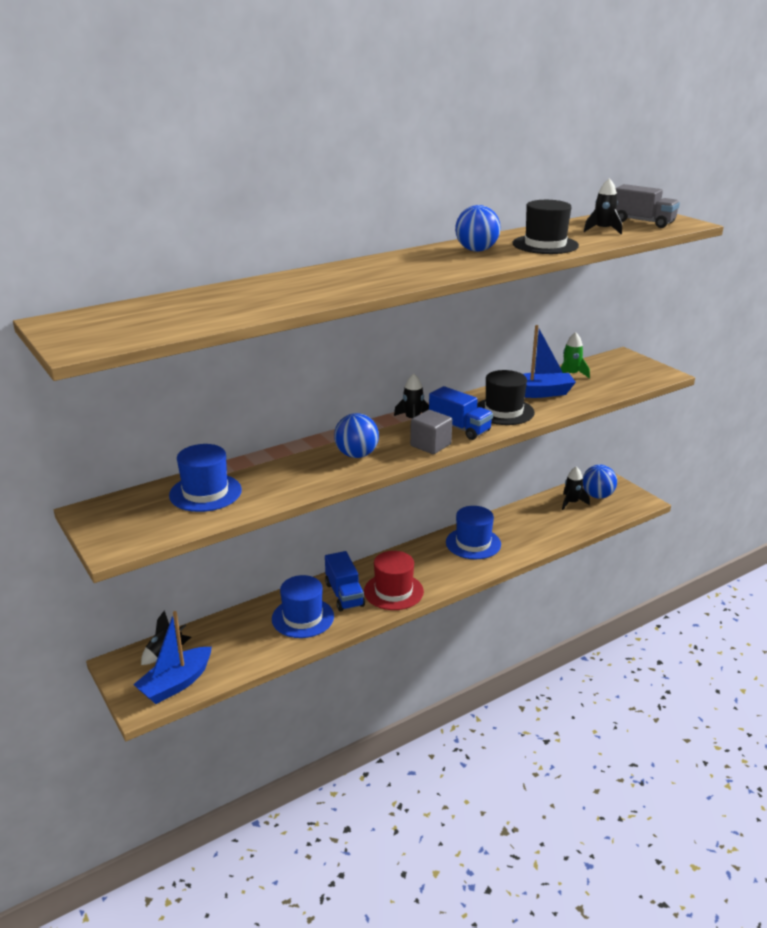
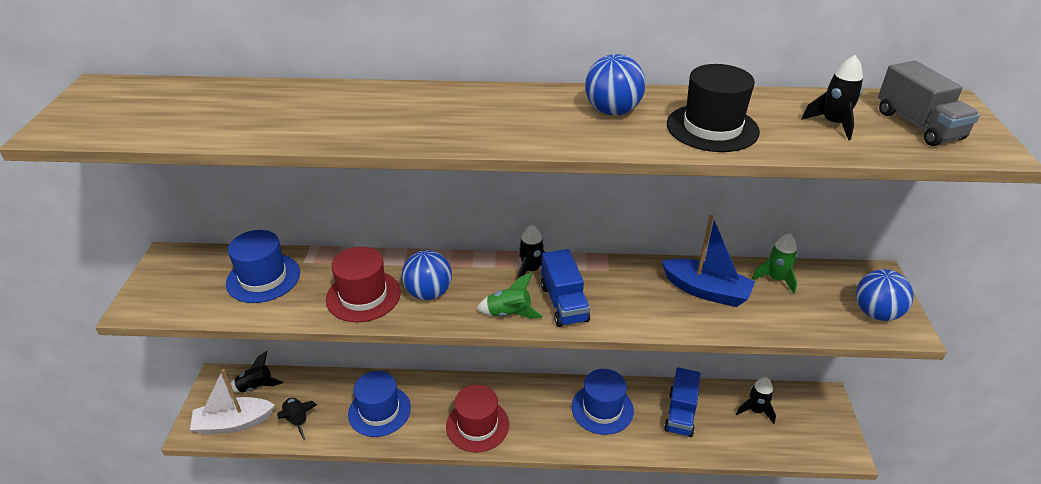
camera: 35 degrees right, 10 degrees up
(176, 684) = (233, 423): blue boat -> white boat
(236, 655) = (298, 420): none -> black rocket
(308, 473) = (363, 296): none -> red hat
(344, 594) = (434, 405): blue truck -> blue truck (680, 413)
(430, 445) = (509, 313): grey cube -> green rocket
(503, 411) = (636, 301): black hat -> none
(597, 496) = (795, 416): blue ball -> blue ball (876, 313)

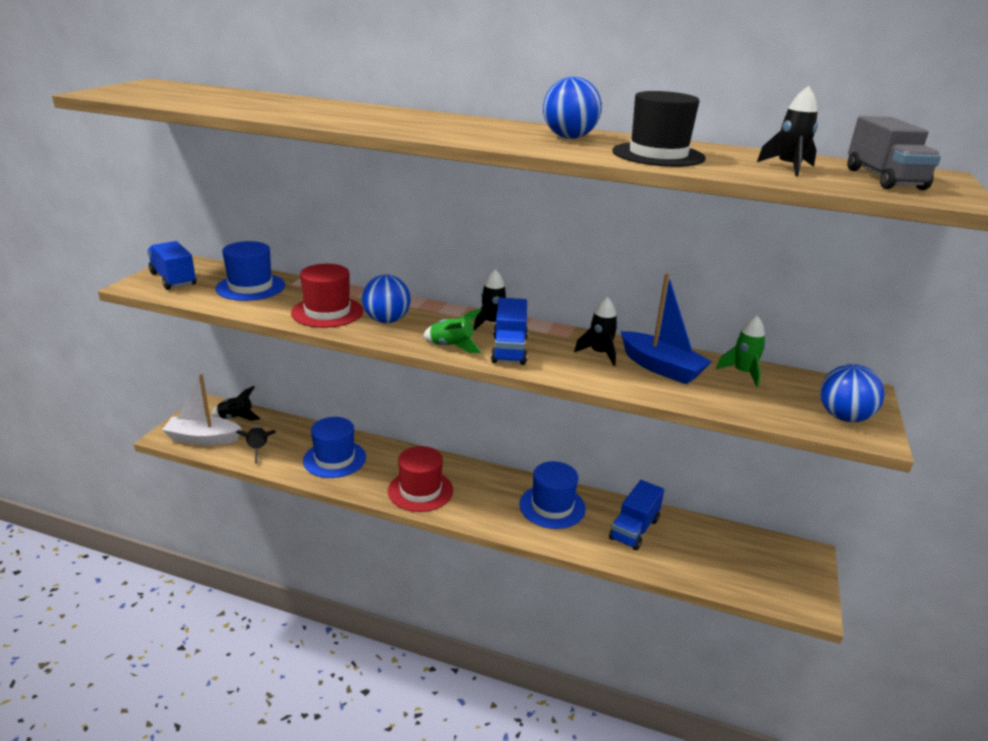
camera: 15 degrees right, 10 degrees down
(172, 287) = (173, 279): none -> blue truck
(755, 410) = (720, 546): black rocket -> black rocket (599, 354)

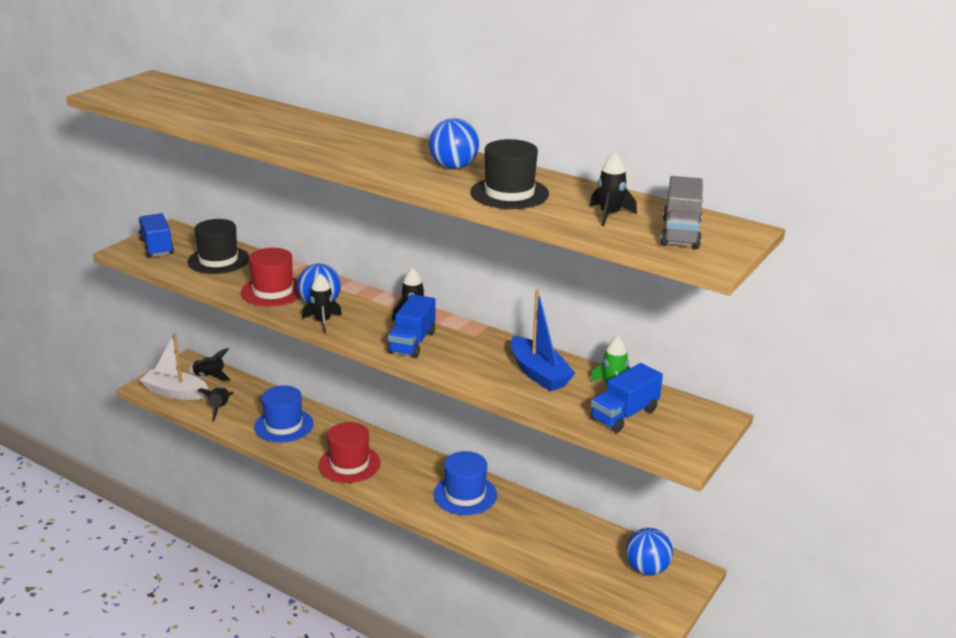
camera: 15 degrees right, 0 degrees up
(250, 287) = (218, 260): blue hat -> black hat
(452, 346) = (363, 334): green rocket -> none
(599, 354) = (491, 355): black rocket -> black rocket (322, 322)
(634, 529) = (532, 526): blue truck -> blue truck (624, 414)
(843, 417) = (672, 437): blue ball -> blue ball (647, 569)

